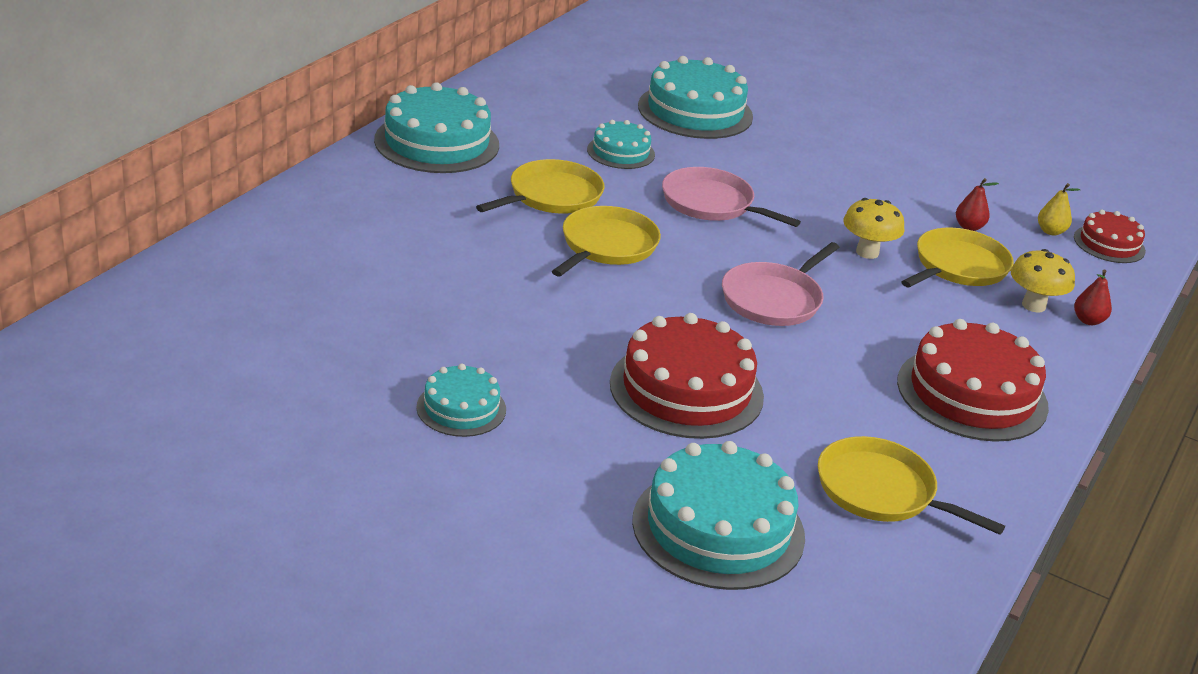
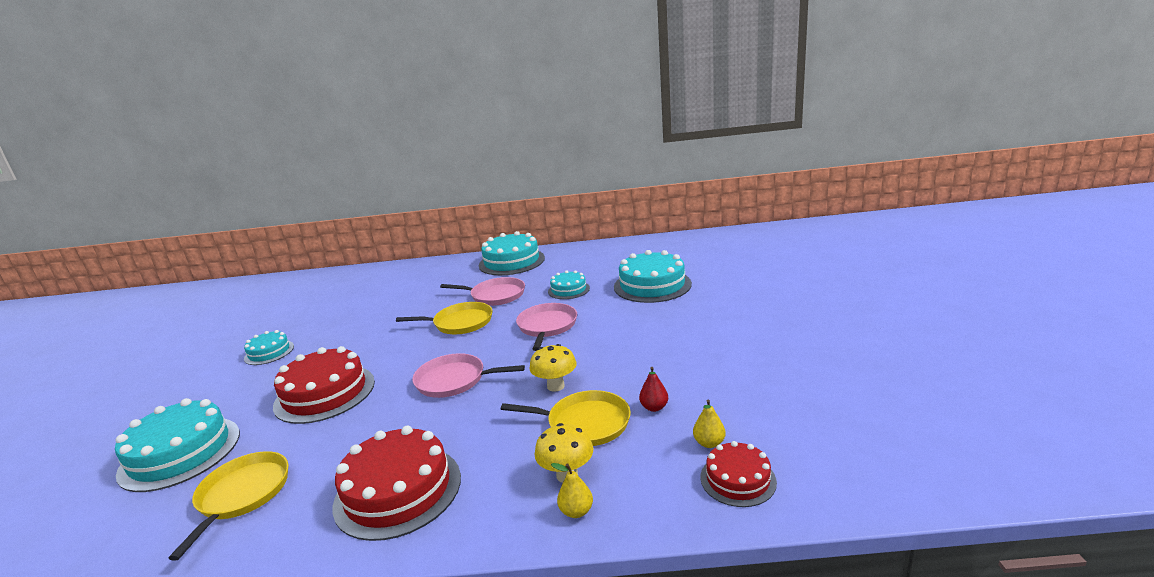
camera: 65 degrees right, 10 degrees down
(551, 196) = (495, 295): yellow pan -> pink pan
(1088, 320) = (576, 511): red pear -> yellow pear

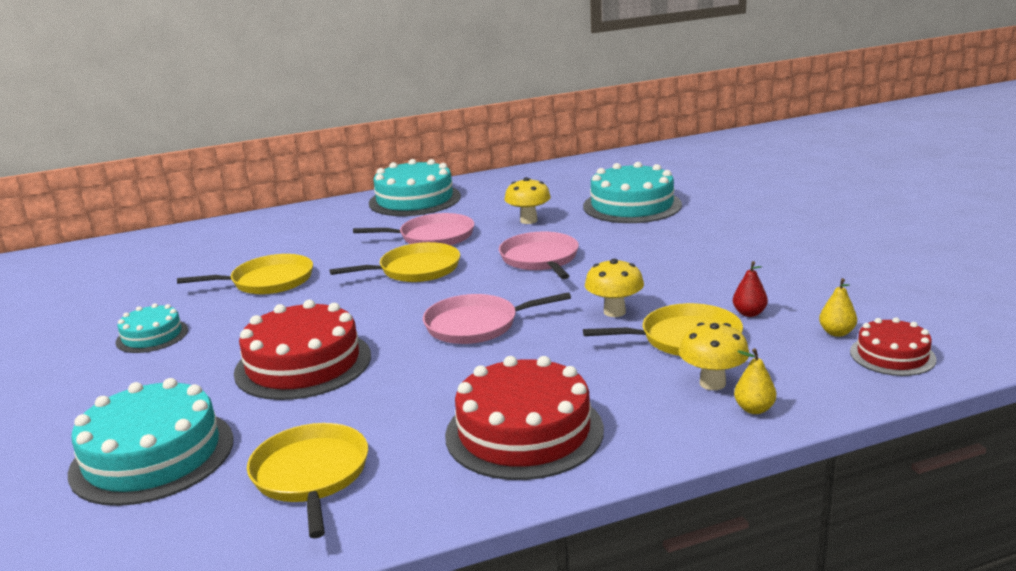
camera: 20 degrees left, 0 degrees up
(368, 318) = (268, 281): none -> yellow pan
(568, 290) = (528, 220): turquoise cake -> yellow mushroom

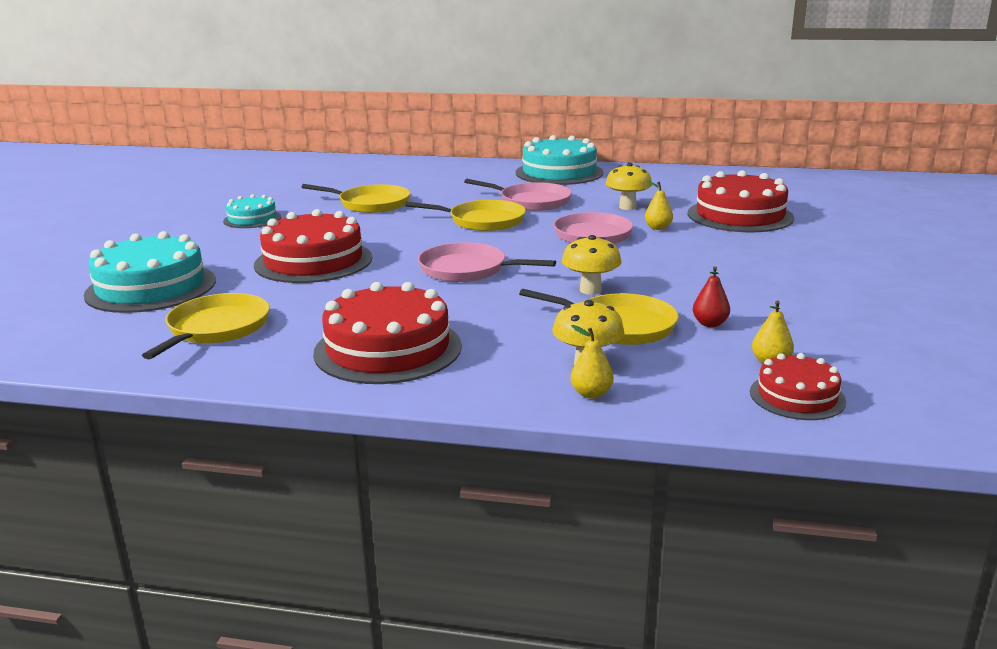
camera: 30 degrees right, 0 degrees up
(583, 235) = (658, 228): none -> yellow pear
(632, 205) = (740, 215): turquoise cake -> red cake

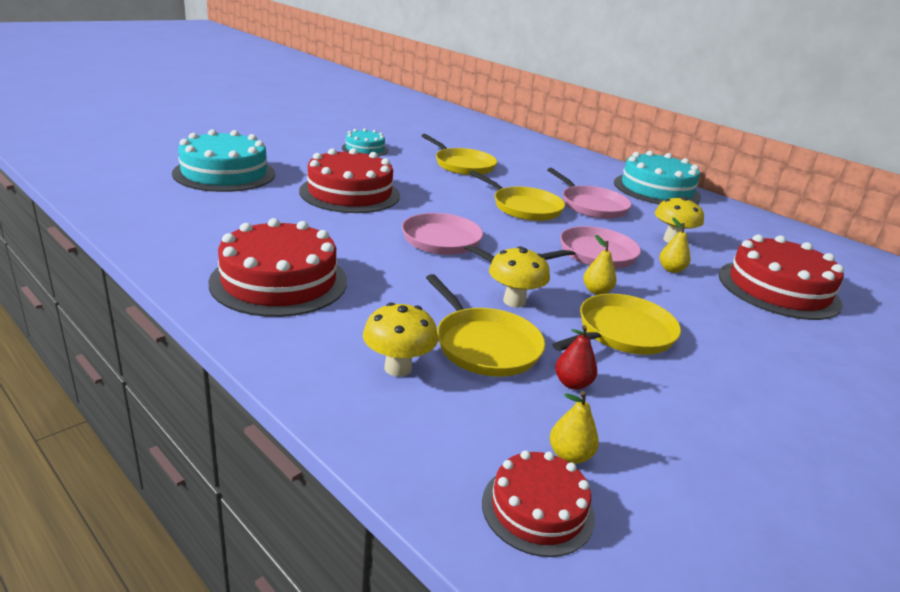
camera: 30 degrees right, 5 degrees up
(216, 328) = (207, 217): yellow pan -> yellow pan (622, 332)
(591, 394) = (355, 397): yellow pear -> yellow pear (596, 291)

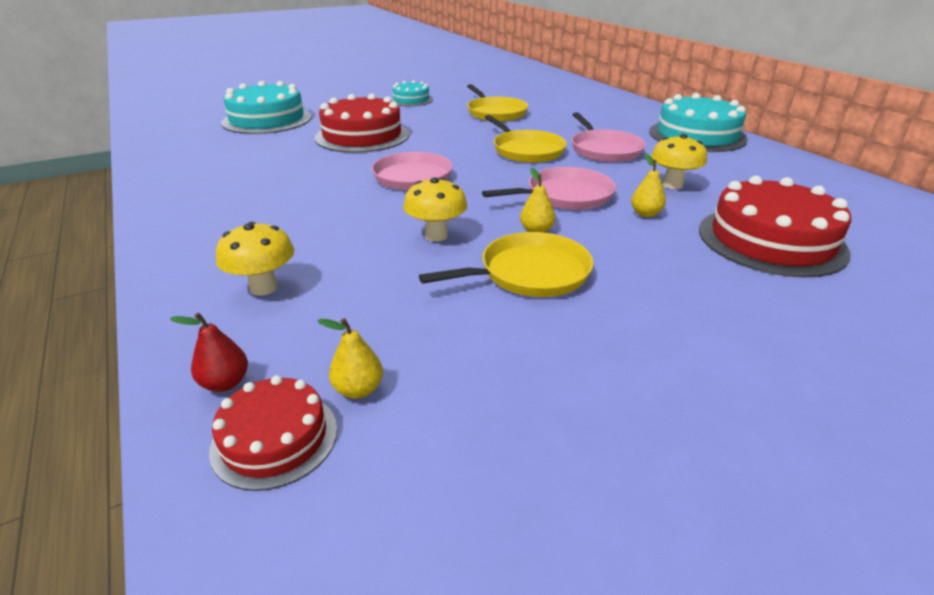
camera: 20 degrees right, 5 degrees up
(279, 281) = (229, 206): red cake -> none
(484, 345) = (367, 274): yellow pan -> none
(572, 383) = (427, 318): red pear -> red pear (225, 383)

